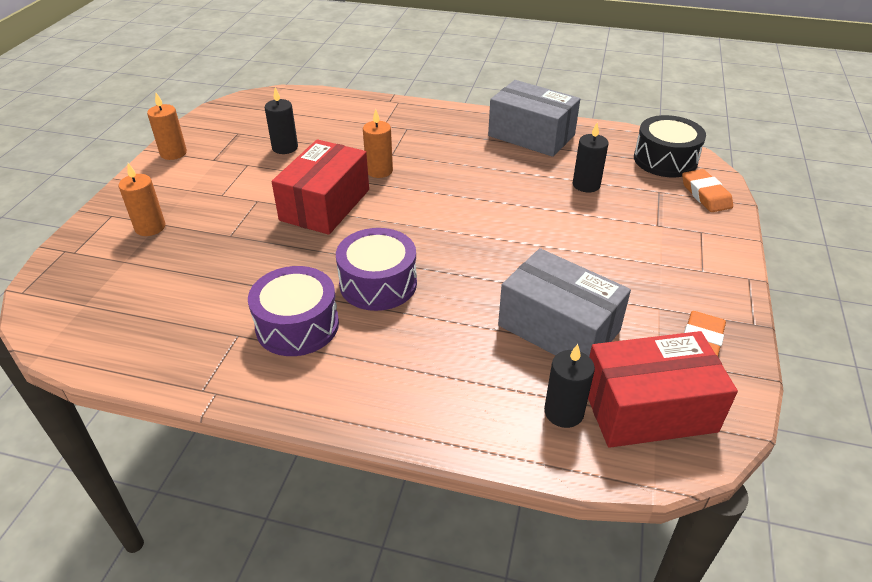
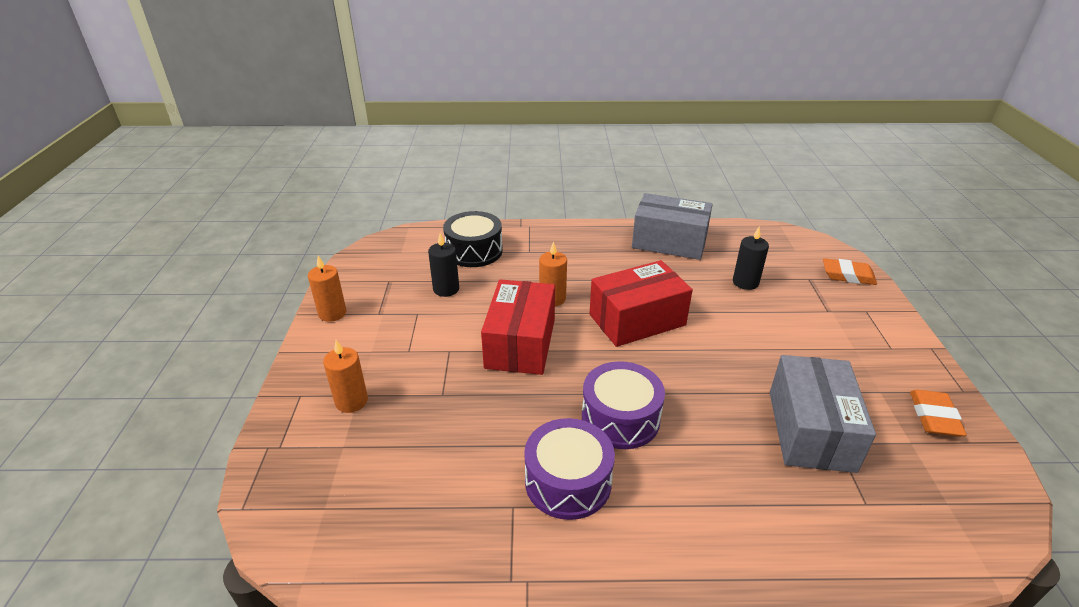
camera: 15 degrees left, 5 degrees down
(559, 328) = (810, 430): grey box -> grey box turned 75 degrees clockwise
(563, 412) = (869, 517): black candle -> none
(648, 408) = (936, 495): red box -> red box (637, 320)
(665, 160) = (795, 248): black drum -> black drum (474, 251)
(705, 195) = (848, 275): orange eraser -> orange eraser turned 45 degrees counterclockwise

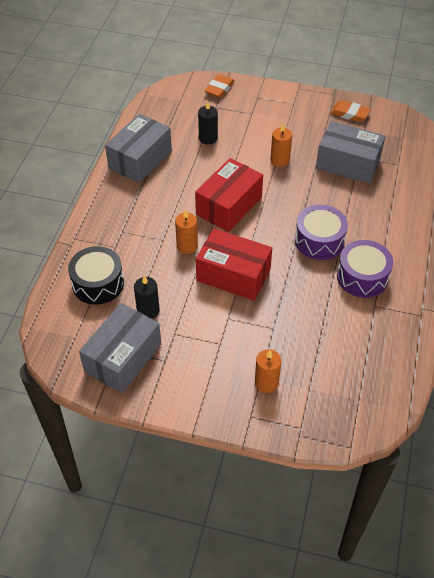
camera: 75 degrees left, 15 degrees up
(332, 313) = (152, 394): orange candle -> orange candle (280, 160)
(378, 285) = (123, 358): none -> grey box
(637, 320) = (229, 206): red box -> red box turned 45 degrees clockwise

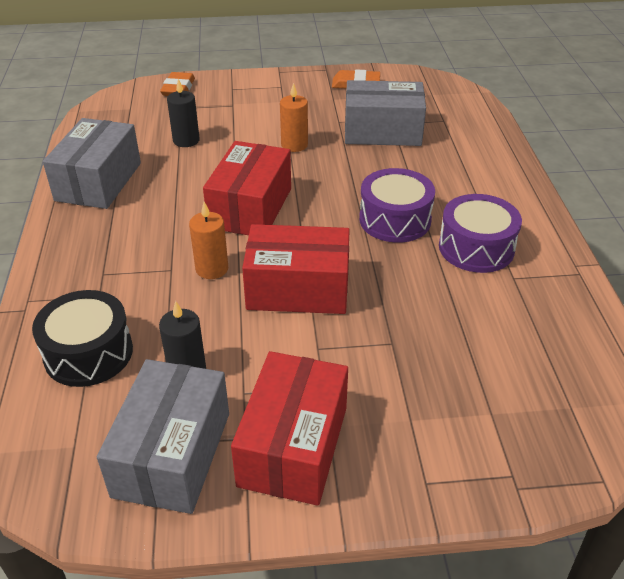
camera: 20 degrees left, 10 degrees down
(188, 373) = (293, 446): none -> red box
(266, 383) = (423, 423): orange candle -> none

